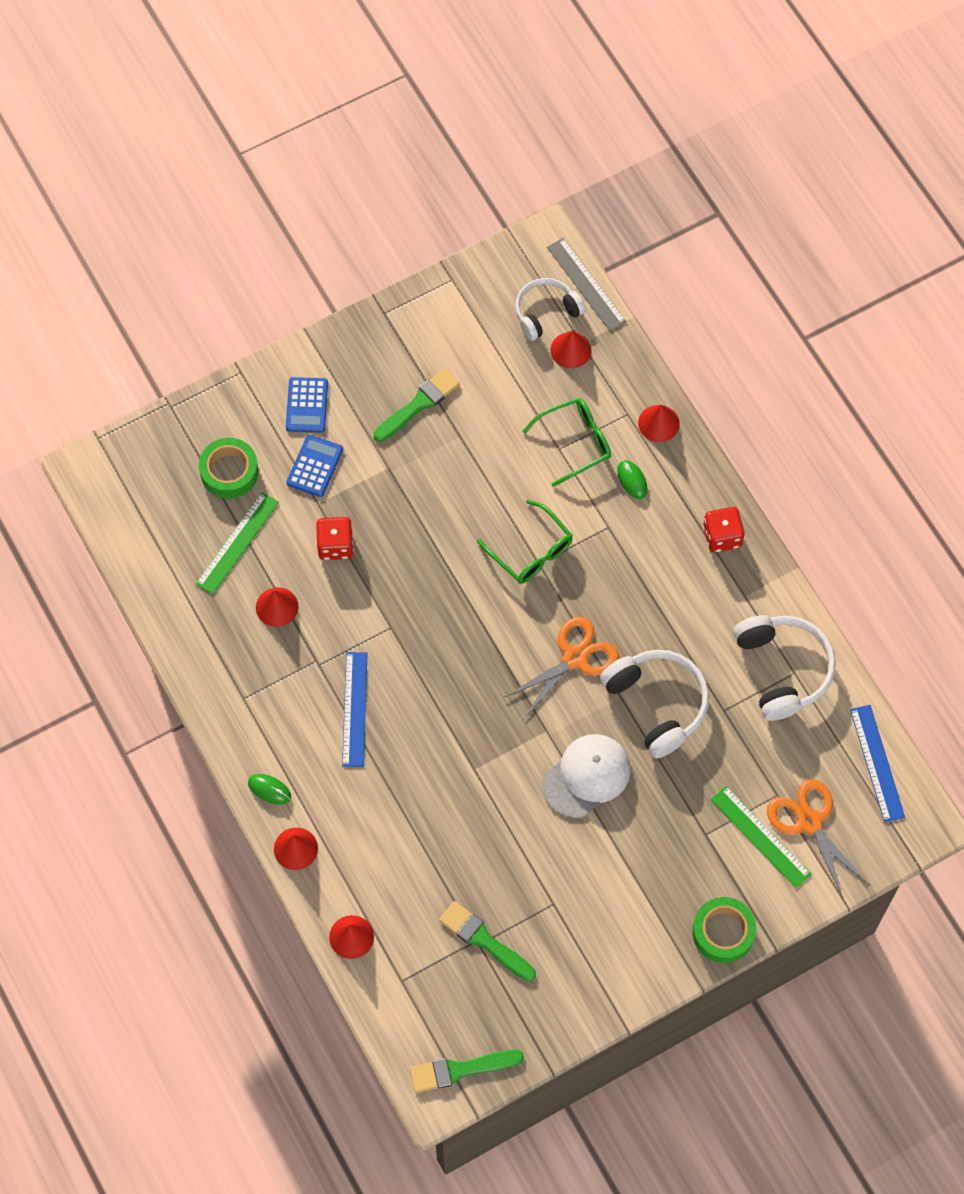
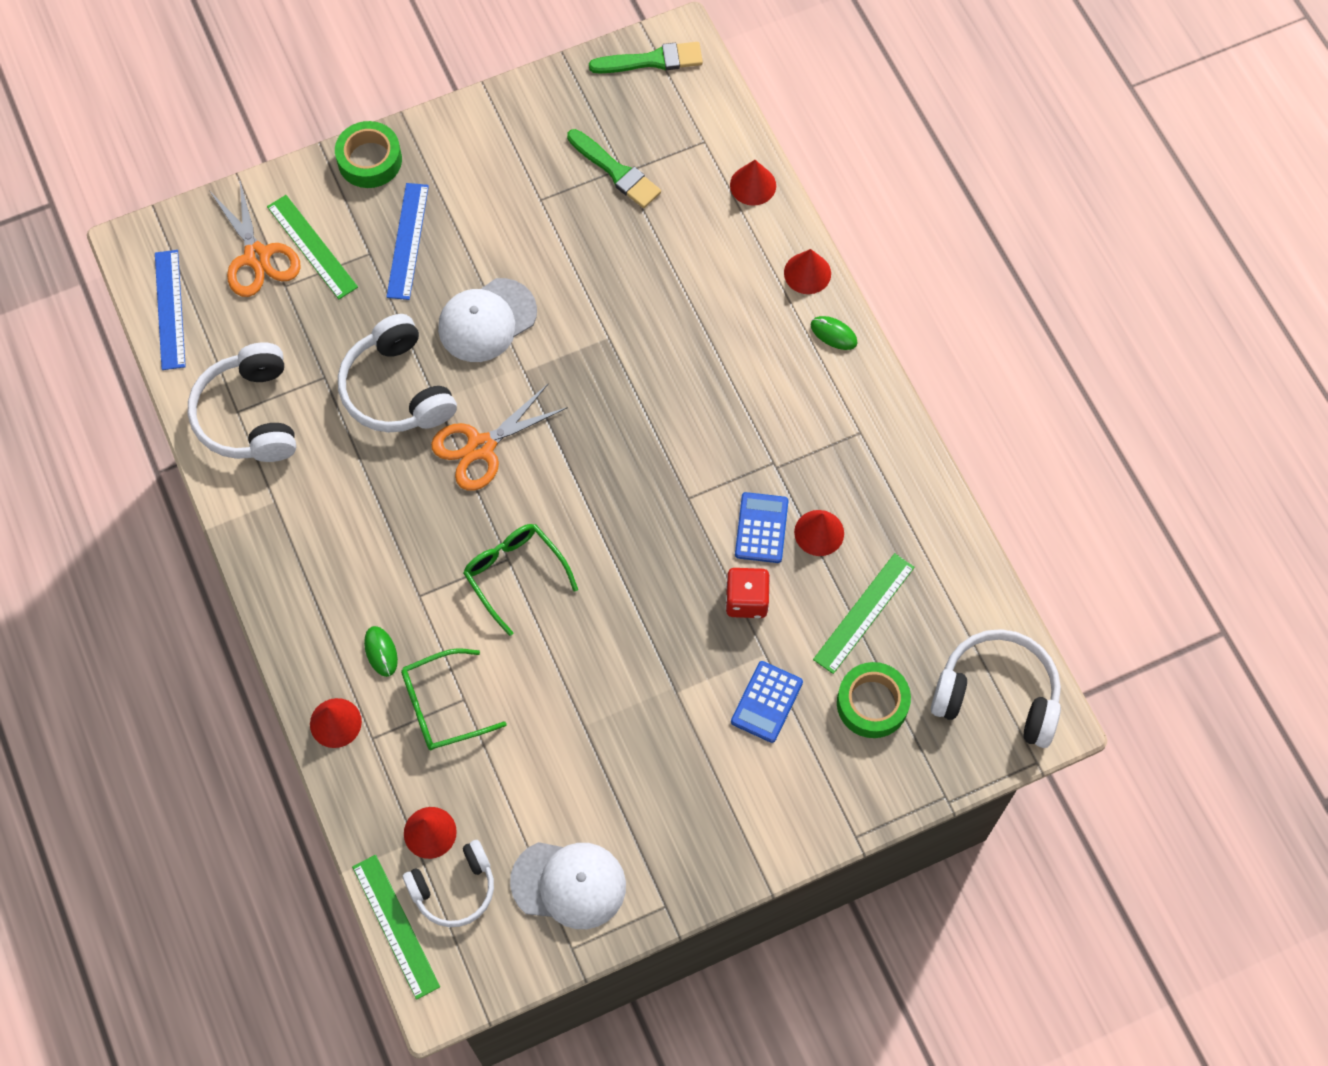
camera: 175 degrees left, 0 degrees up
(128, 487) = (997, 694): none -> white headphones
(307, 405) = (773, 784): blue calculator -> blue calculator (761, 528)
(354, 709) = (735, 411): blue ruler -> blue ruler (408, 241)
(418, 404) = (632, 773): green brush -> none
(459, 322) = (569, 884): none -> white cap
(586, 284) = (395, 926): grey ruler -> green ruler
(722, 536) = (286, 573): red dice -> none

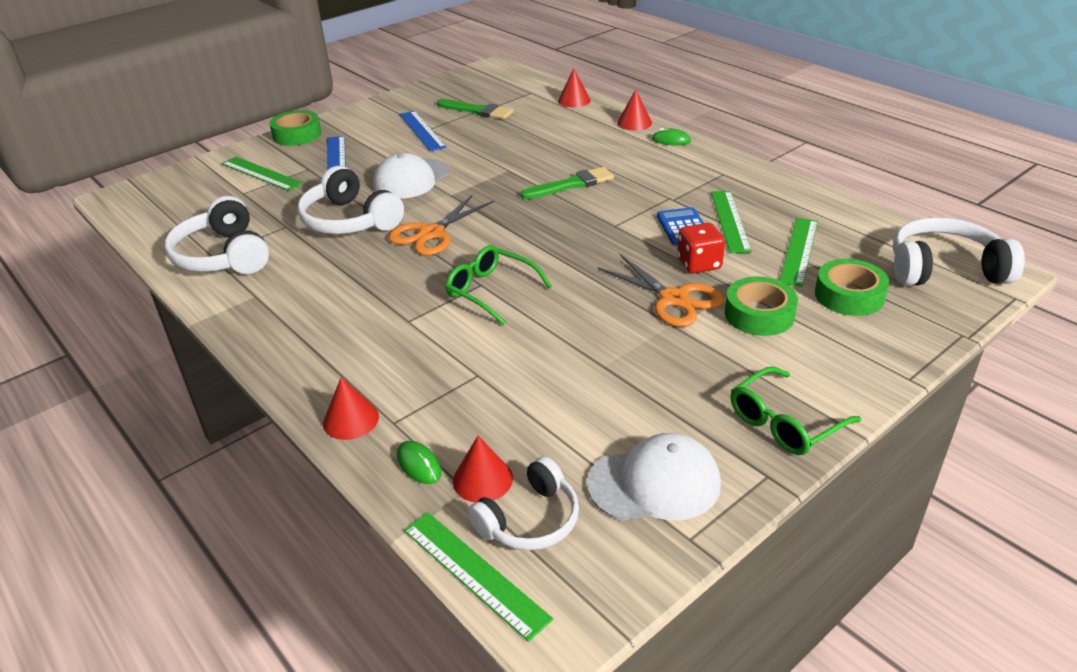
camera: 15 degrees left, 30 degrees down
(170, 309) = (146, 219): blue ruler -> blue ruler (422, 130)
(257, 256) = (217, 185): orange scissors -> orange scissors (674, 299)
(381, 652) = (383, 362): green mouse -> green mouse (419, 464)
(442, 706) = (458, 384): green glasses -> green glasses (784, 423)
(651, 60) = (480, 74): green brush -> green brush (571, 185)
(766, 702) = (759, 314): blue calculator -> green tape
(819, 532) = (730, 221): red cone -> green ruler

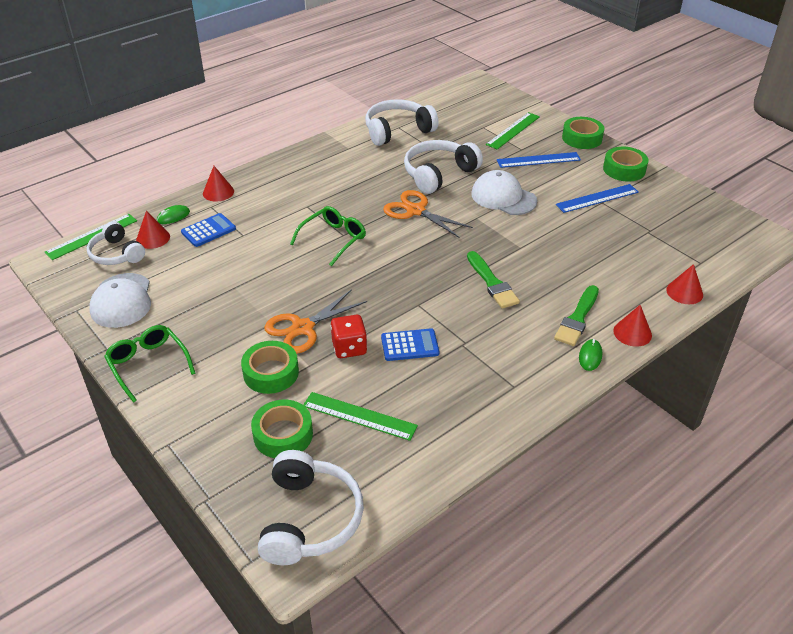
camera: 90 degrees right, 5 degrees up
(369, 116) = (624, 169): none -> green tape
(464, 413) = (208, 231): none -> blue calculator
(477, 111) = (646, 228): green brush -> green brush (577, 318)
(730, 221) = (418, 377): green ruler -> none

